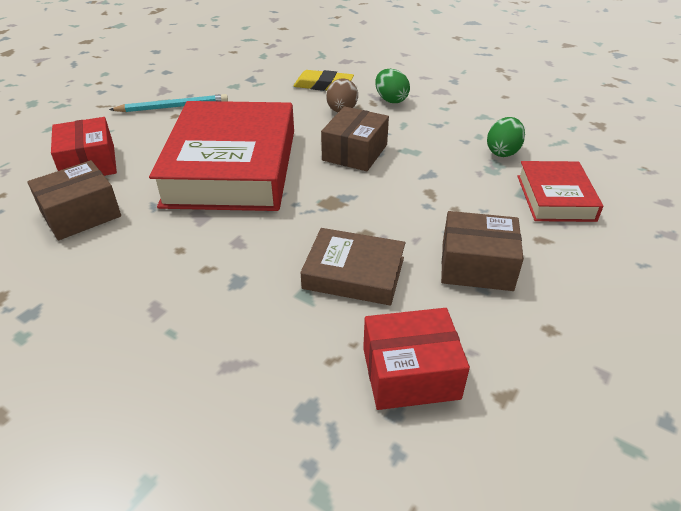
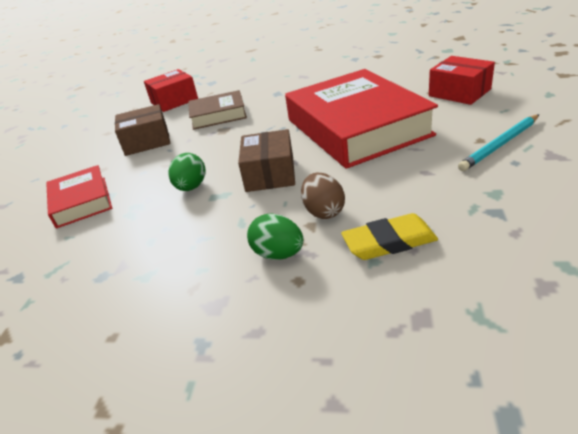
camera: 160 degrees right, 5 degrees down
(81, 214) = (404, 79): brown box -> none
(502, 152) = (124, 230): green egg -> green egg (191, 187)

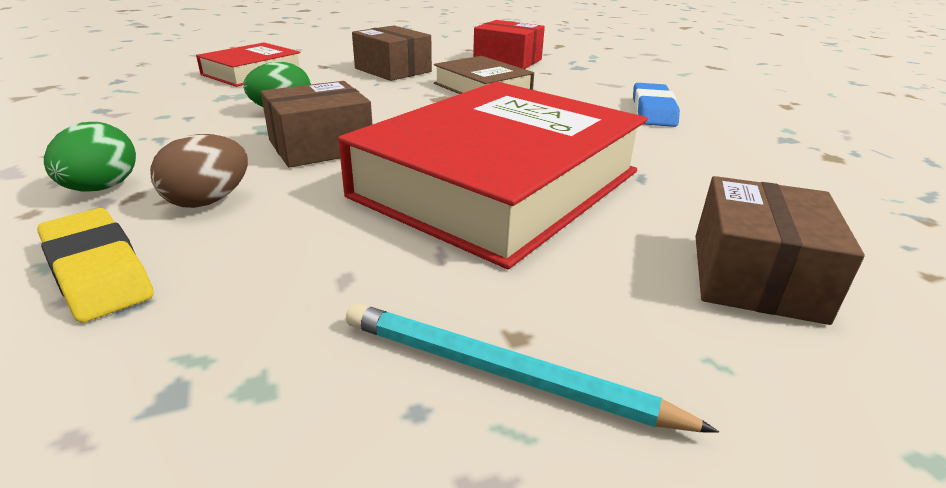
camera: 55 degrees right, 5 degrees down
(299, 77) = (653, 111): none -> blue eraser
(459, 92) = (755, 276): red box -> brown box

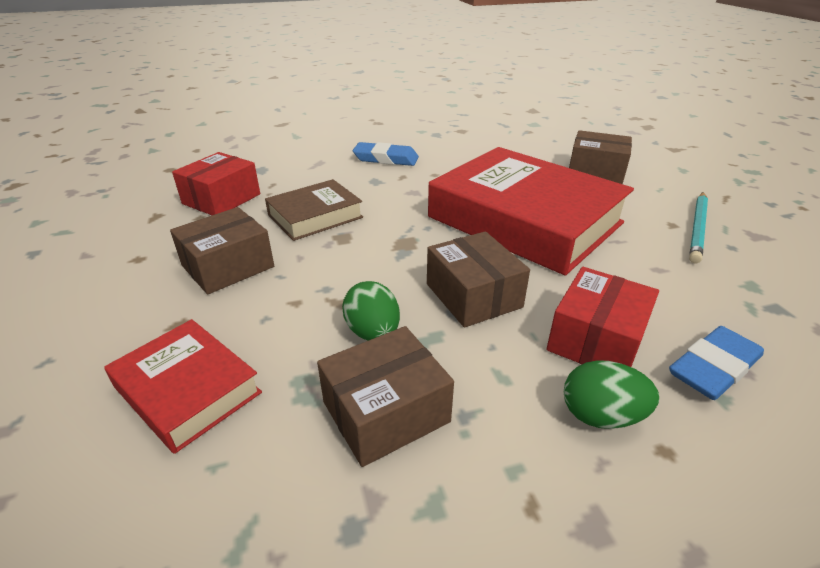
camera: 85 degrees left, 5 degrees up
(98, 271) = (713, 367): yellow eraser -> blue eraser
(187, 115) = (386, 411): none -> brown box
(208, 201) = (596, 339): brown egg -> red box

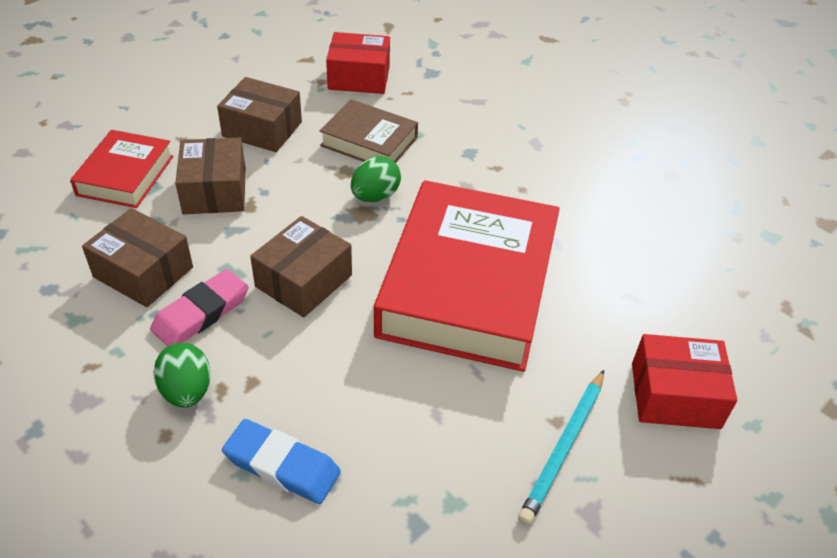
camera: 60 degrees right, 10 degrees up
(373, 332) = (222, 237): green egg -> green egg (375, 196)
(386, 159) = (528, 141): blue eraser -> none
(483, 376) = (201, 313): none -> pink eraser
(596, 171) = (657, 327): brown box -> brown box (215, 191)
(596, 339) = (282, 376): red box -> red box (675, 395)
(698, 228) = (564, 448): turquoise pencil -> turquoise pencil turned 60 degrees counterclockwise

